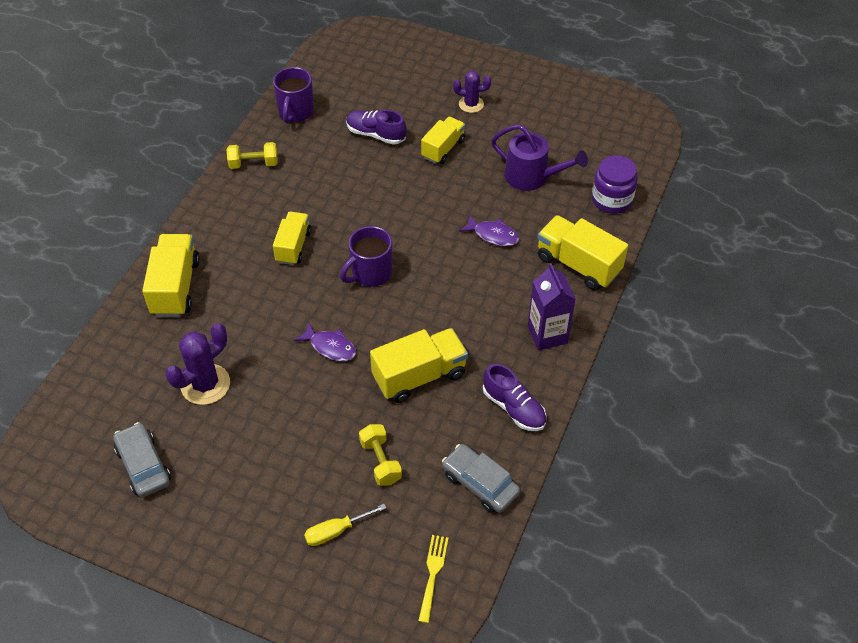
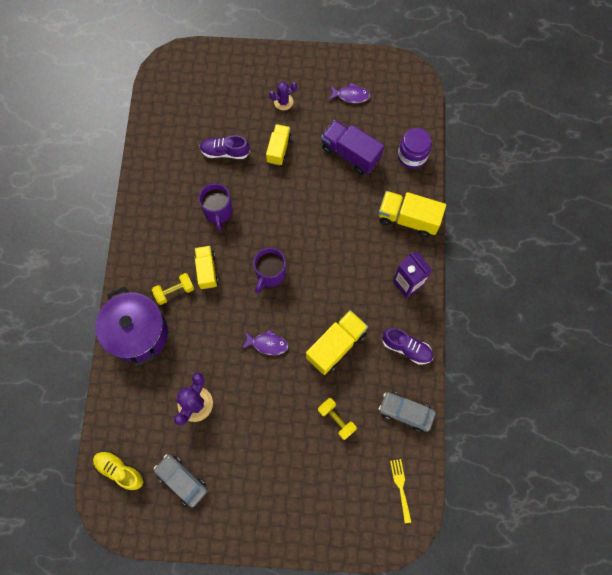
camera: 20 degrees left, 20 degrees up
(73, 428) = (120, 470): none -> yellow shoe
(175, 287) = (138, 333): yellow truck -> purple pot
(253, 164) = (146, 208): yellow dumbbell -> yellow dumbbell (174, 291)
(295, 112) = (157, 150): purple mug -> purple mug (218, 212)
(336, 531) = (328, 480): yellow screwdriver -> none
(493, 235) = (342, 213): purple fish -> purple fish (351, 95)
(532, 177) = (350, 154): purple watering can -> purple truck

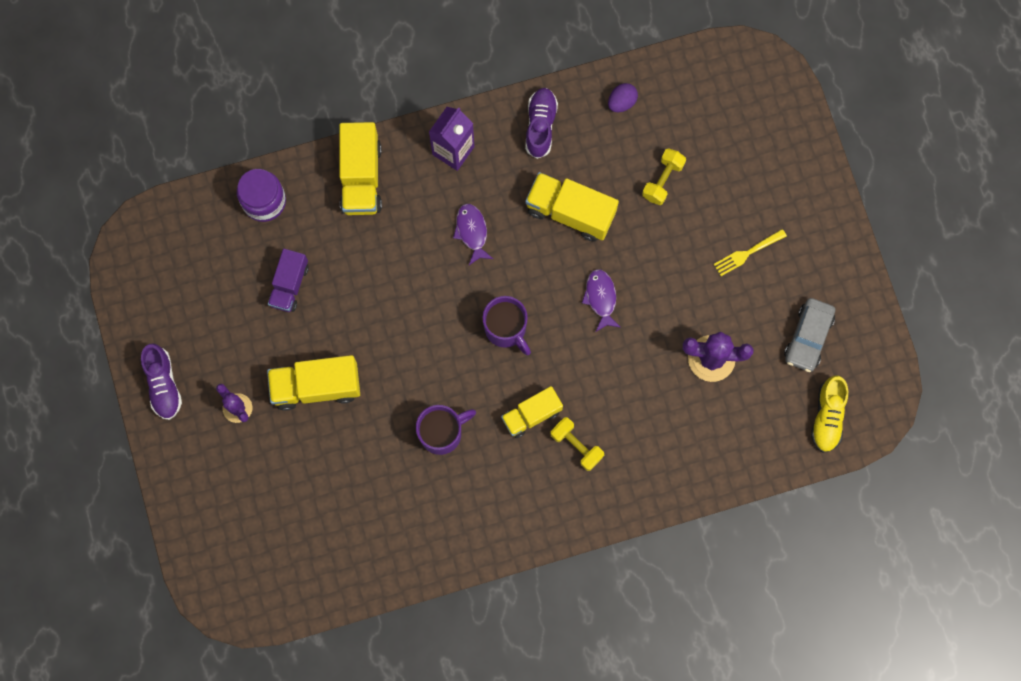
camera: 110 degrees left, 5 degrees up
(138, 333) = (651, 469): purple pot -> none
(225, 152) = (347, 460): purple shoe -> purple shoe (163, 385)
(270, 274) = (506, 329): purple mug -> purple mug turned 45 degrees clockwise
(279, 149) = (316, 386): yellow truck -> yellow truck, size x1.51
(350, 154) = (289, 285): purple truck -> purple truck, size x0.66
(351, 95) = (195, 316): purple fish -> purple fish (472, 232)
(400, 487) = (712, 81): yellow fork -> yellow fork (747, 253)
(405, 412) = (621, 102): grey car -> purple egg

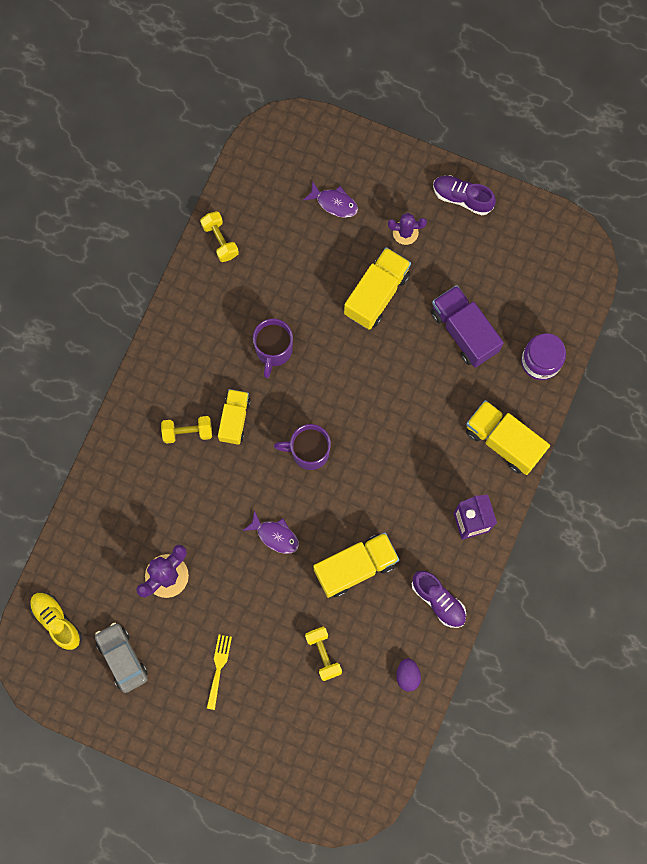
camera: 130 degrees right, 0 degrees up
(289, 285) = (464, 331): purple truck -> purple truck, size x1.51
(379, 566) = (220, 240): none -> yellow dumbbell
(472, 232) = (399, 486): purple fish -> purple fish (334, 203)

